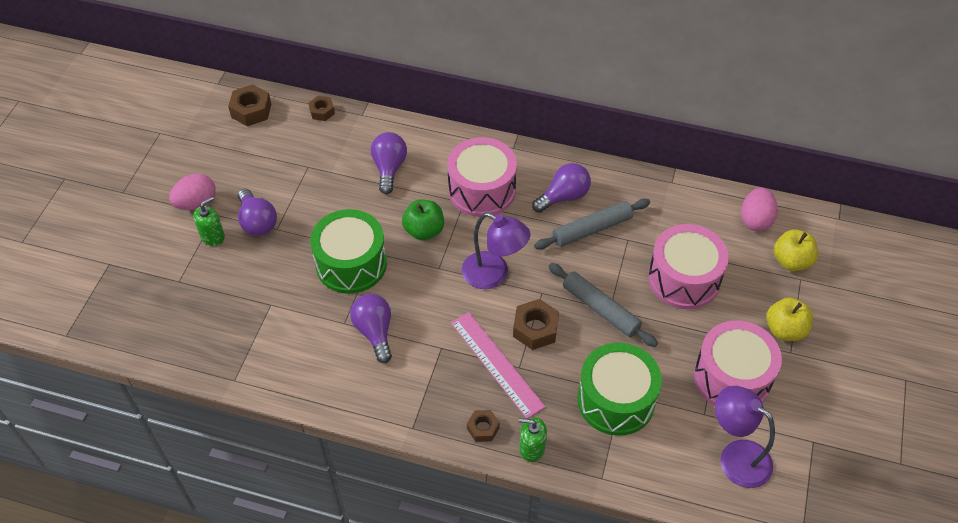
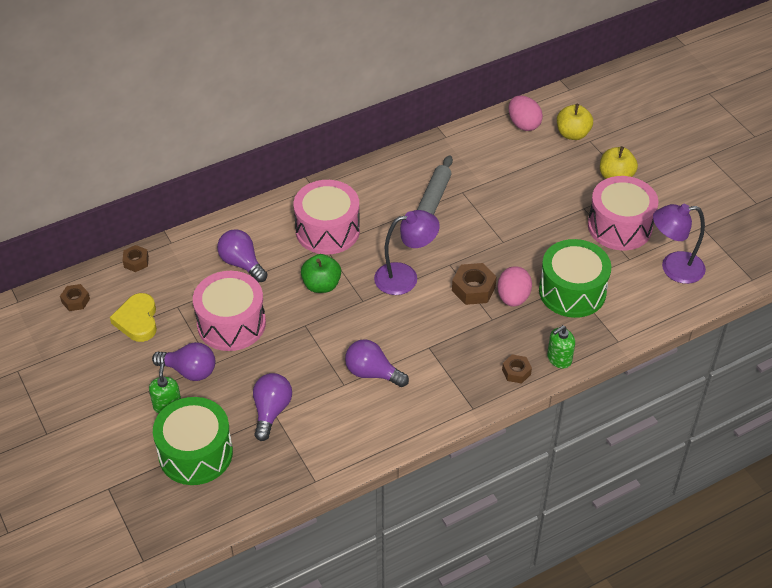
camera: 45 degrees left, 5 degrees down
(196, 203) = (122, 395): pink egg -> pink egg (513, 298)
(251, 110) = (75, 301): brown nut -> brown nut, size x0.63
(270, 156) = (137, 320): none -> yellow heart
(351, 264) = (298, 344): green drum -> green drum (195, 453)
(497, 364) = (476, 328): pink ruler -> none
(564, 196) = (388, 195): purple light bulb -> purple light bulb (271, 411)
(600, 309) = (497, 246): grey rolling pin -> none
(683, 279) = (524, 190): pink drum -> pink drum (231, 324)

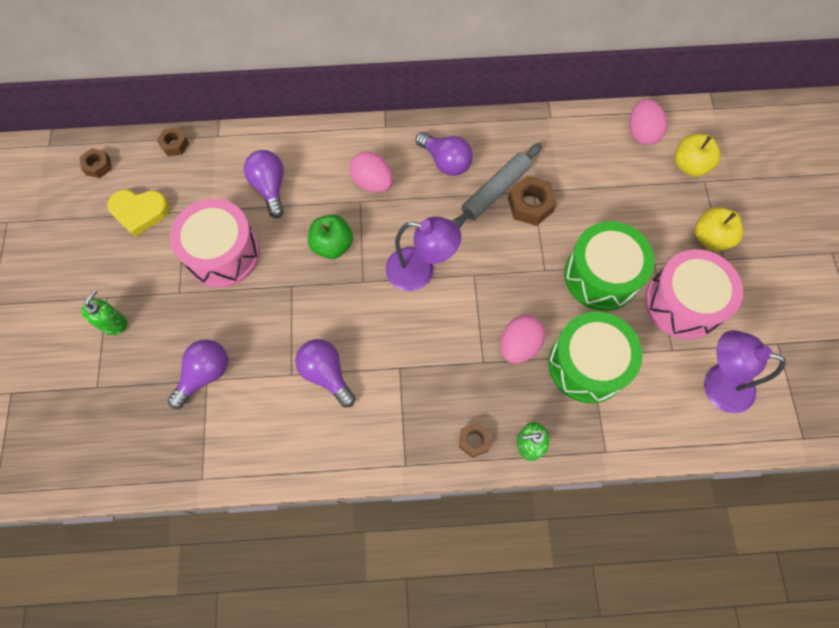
camera: 25 degrees right, 20 degrees up
(137, 320) = (140, 212): yellow heart -> yellow heart turned 105 degrees counterclockwise
(189, 371) = (155, 291): purple light bulb -> purple light bulb (446, 161)
(195, 453) = (109, 390): green drum -> green drum (601, 276)
(327, 230) = (372, 182): pink drum -> pink egg
(473, 289) = (483, 316): brown nut -> brown nut (530, 205)

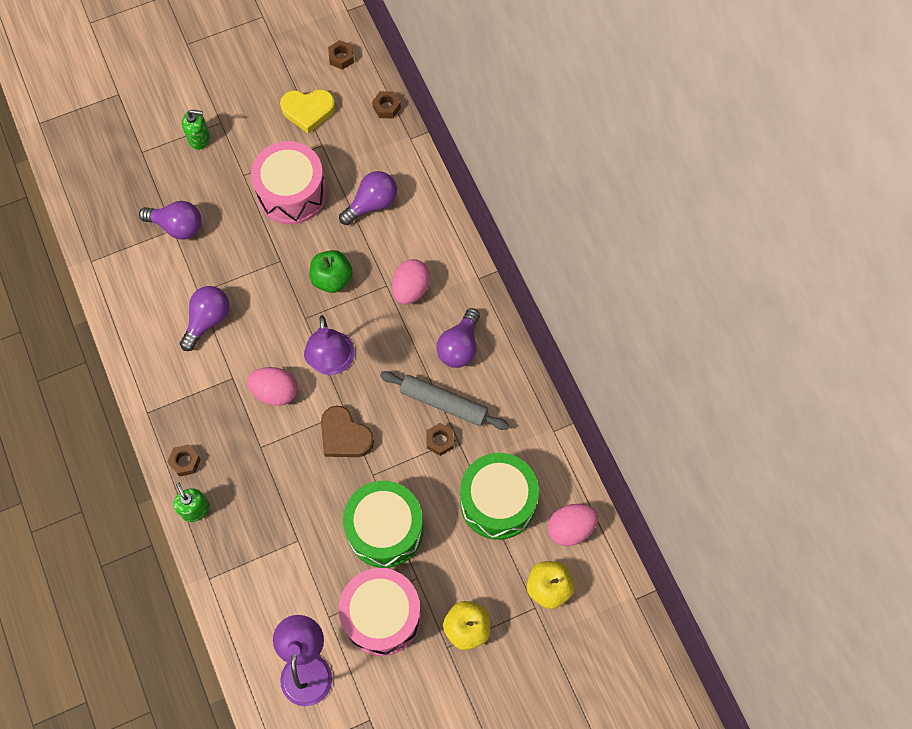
camera: 70 degrees right, 0 degrees up
(140, 212) = (308, 111): yellow heart -> yellow heart turned 75 degrees counterclockwise
(498, 282) = (344, 436): none -> brown heart
(519, 345) = (287, 473): pink egg -> pink egg (275, 392)
(530, 205) = (440, 441): brown nut -> brown nut, size x0.63
(587, 365) = (287, 540): green drum -> green drum (498, 502)

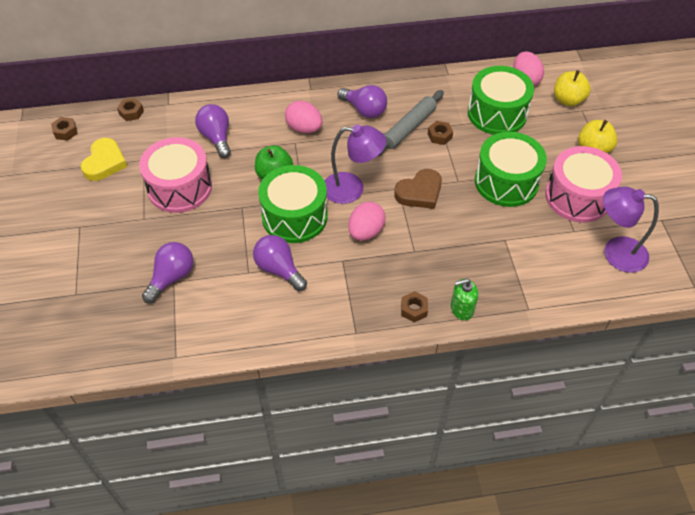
camera: 75 degrees left, 15 degrees down
(199, 138) = (87, 245): green soap dispenser -> none
(279, 315) = (294, 216): none -> green drum

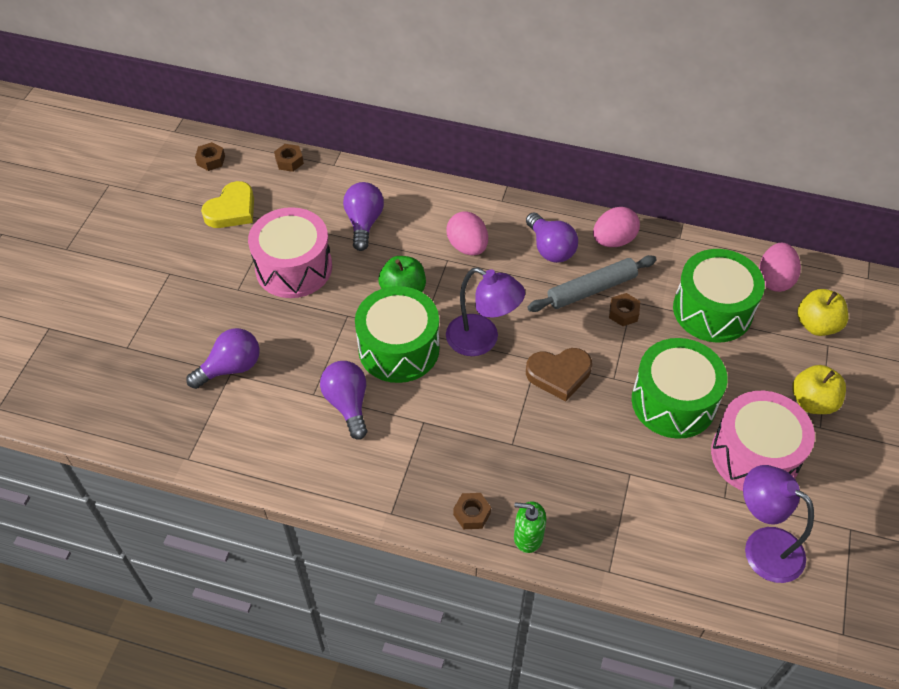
camera: 25 degrees right, 0 degrees up
(366, 232) = (469, 398): pink egg -> pink egg (613, 240)

